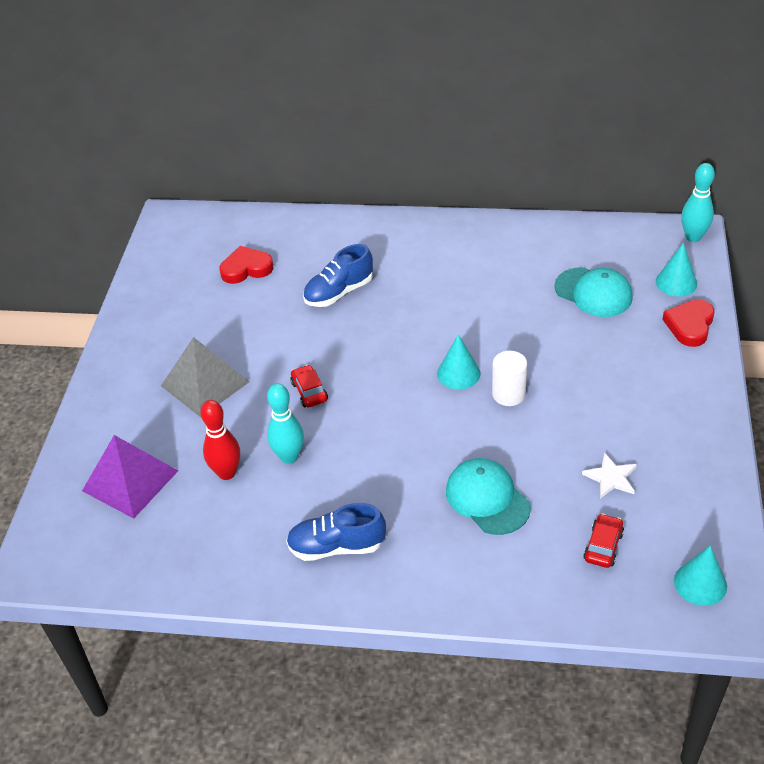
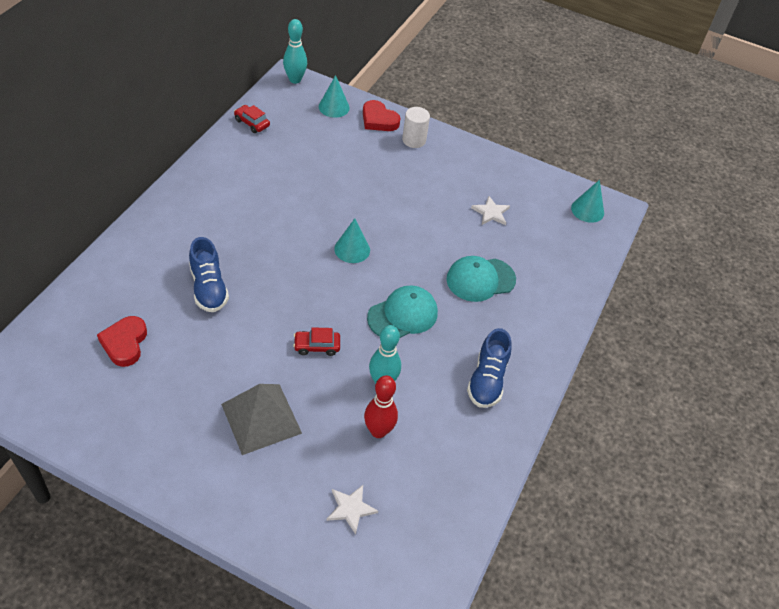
camera: 80 degrees left, 5 degrees up
(130, 480) = (351, 508): purple pyramid -> white star
(508, 394) = (389, 231): white cylinder -> white cylinder (414, 140)
(593, 292) = (316, 148): turquoise cap -> turquoise cap (403, 315)
(603, 546) = (544, 239): red car -> red car (252, 123)

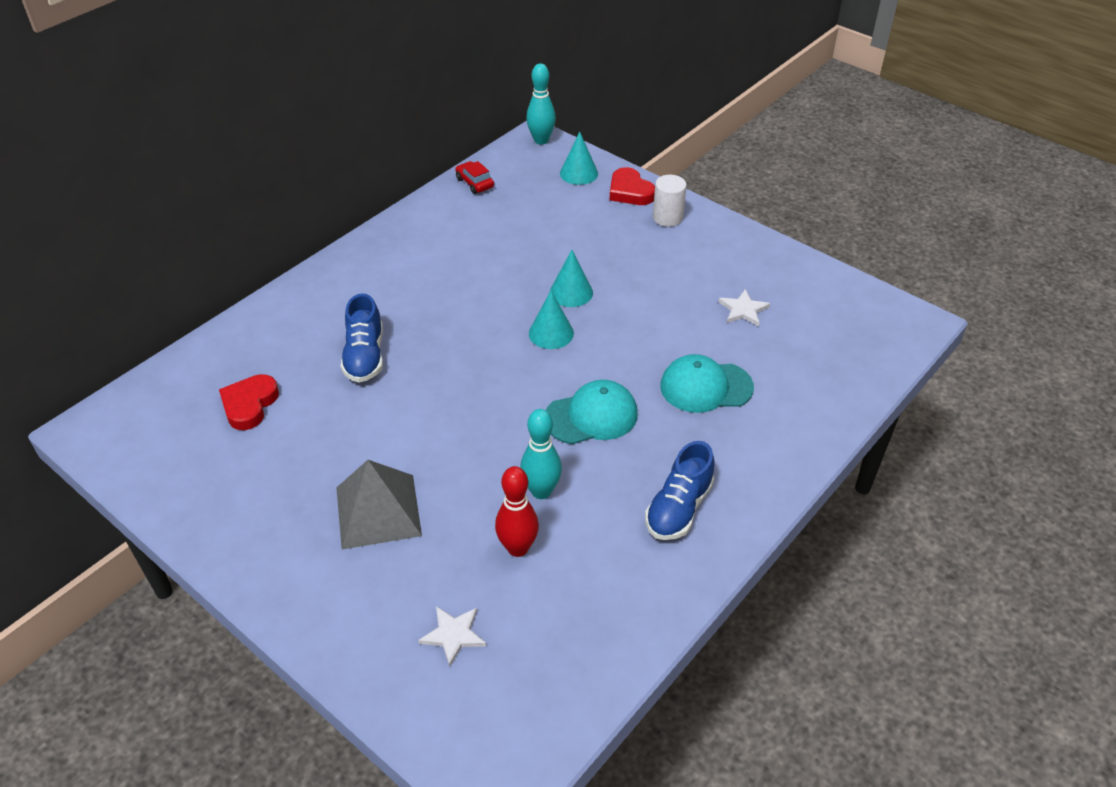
camera: 20 degrees right, 5 degrees down
(317, 346) = (472, 438): red car -> none
(587, 210) = (877, 320): turquoise cone -> turquoise cone (571, 292)

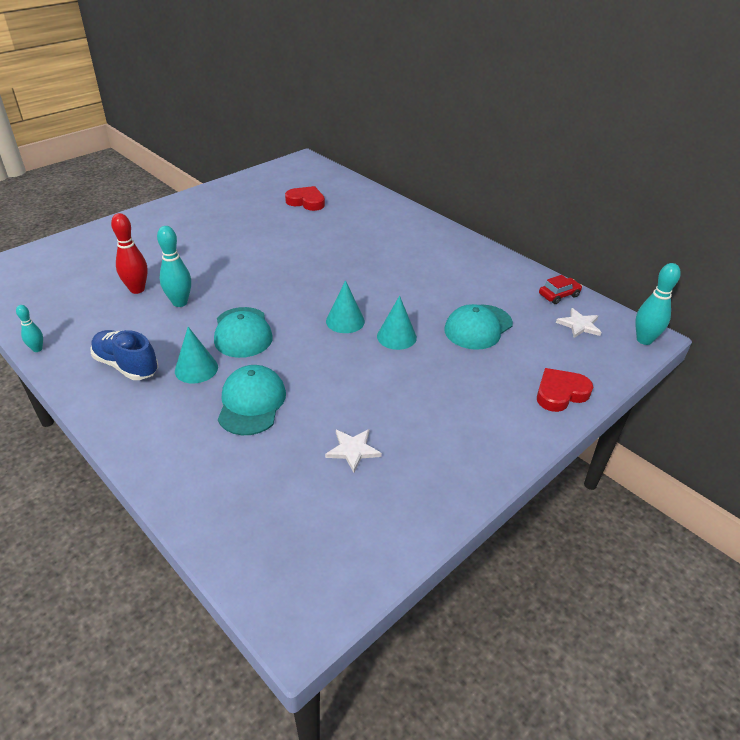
camera: 95 degrees right, 5 degrees down
(365, 356) = (339, 239): blue shoe -> none
(378, 511) = (198, 241): grey pyramid -> none
(453, 635) = (89, 263): white star -> white star (579, 325)
(542, 237) = (478, 327): none -> turquoise cap
(579, 173) = (588, 360): turquoise cone -> turquoise cone (196, 369)
(667, 218) = (514, 416): white cylinder -> none
(673, 615) = (37, 349): none -> turquoise bowling pin

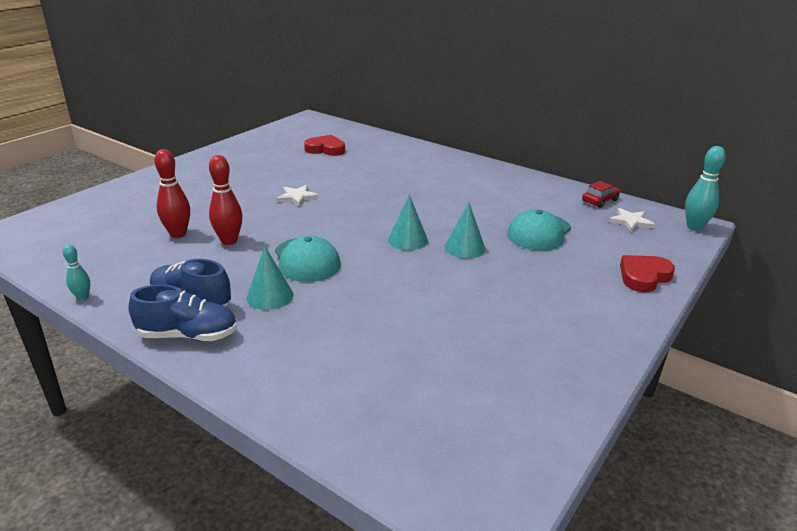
camera: 10 degrees left, 10 degrees down
(113, 401) = (188, 335): none -> blue shoe
(180, 302) = (229, 241): turquoise bowling pin -> red bowling pin
(251, 403) = (342, 319): turquoise cap -> none
(353, 450) = (467, 349): white star -> white star (297, 197)

